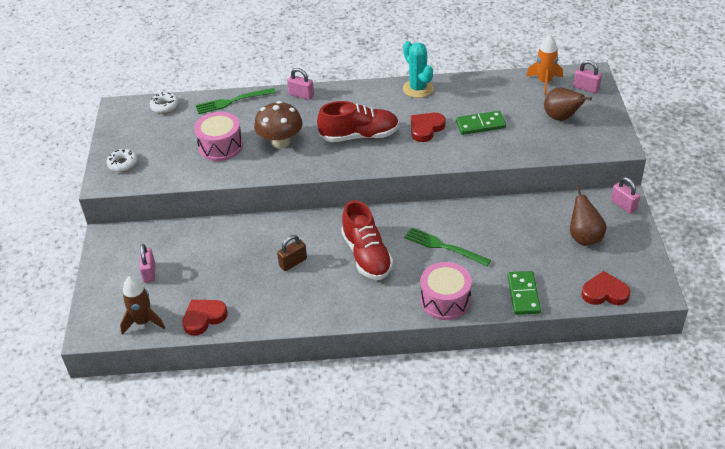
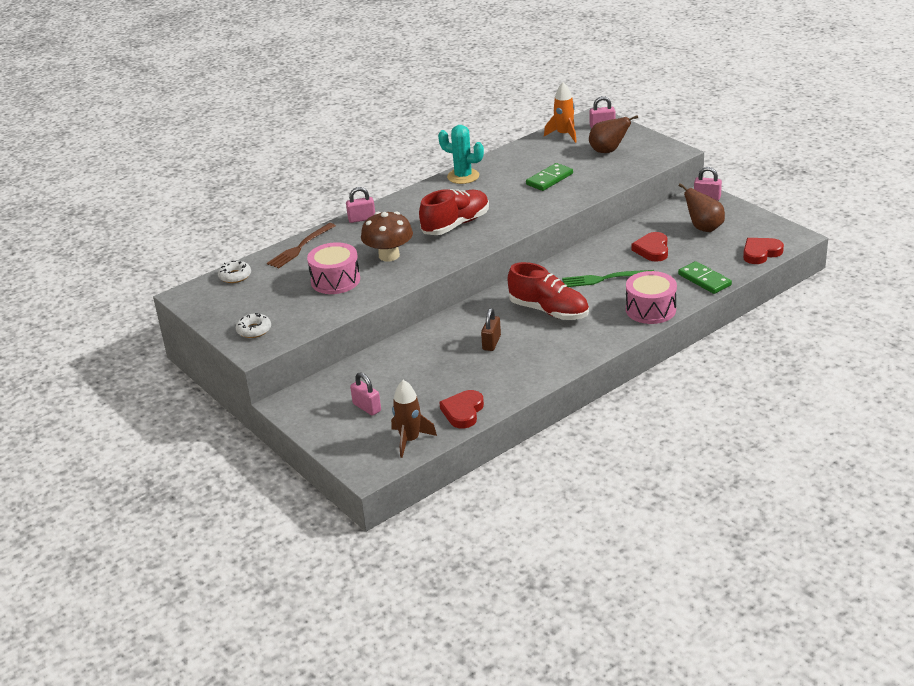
camera: 35 degrees left, 10 degrees down
(232, 101) = (300, 248): green fork -> brown fork
(426, 128) = (507, 198): red heart -> red heart (652, 250)

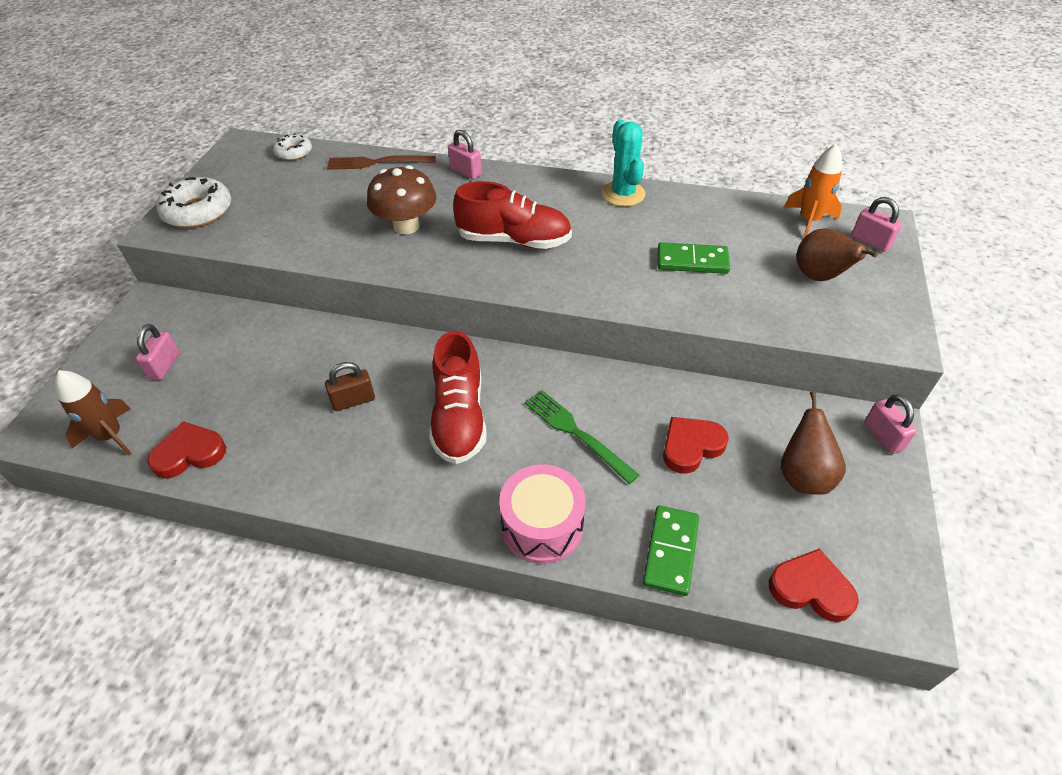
camera: 50 degrees right, 15 degrees up
(254, 330) = (198, 211): white donut -> white donut, size x1.69
(335, 280) = (328, 215): pink drum -> none

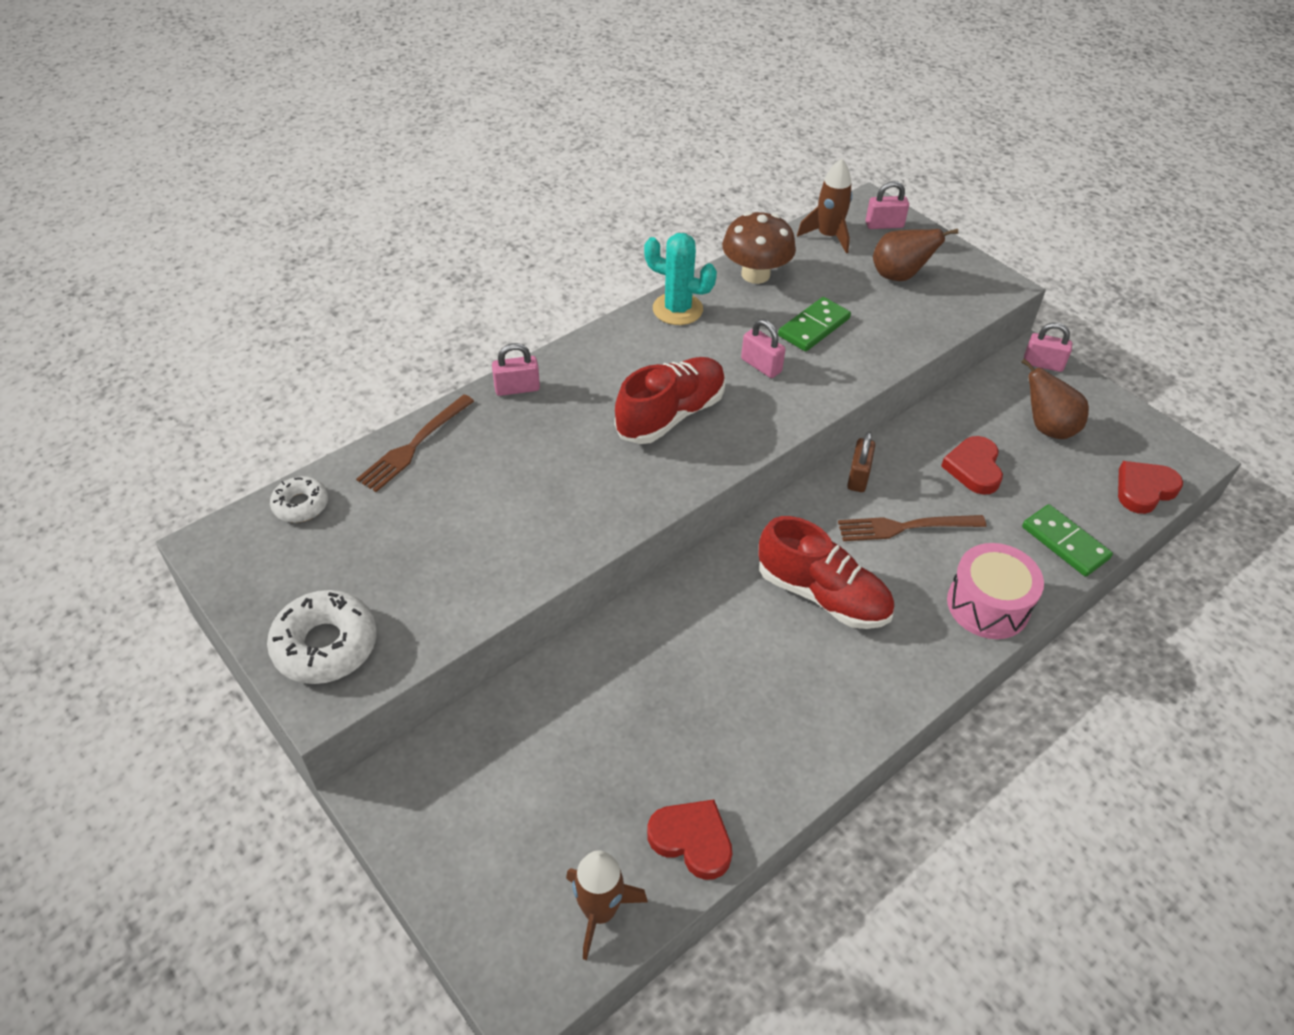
camera: 55 degrees left, 0 degrees up
(165, 365) = (522, 815): pink padlock -> pink padlock (761, 365)
(189, 453) = (692, 840): red heart -> red heart turned 105 degrees clockwise
(353, 401) = (732, 664): brown padlock -> brown padlock (858, 476)
(406, 226) = (562, 478): brown mushroom -> brown mushroom (755, 274)
(575, 432) = (904, 527): green fork -> brown fork
(808, 221) = (828, 236): orange rocket -> brown rocket

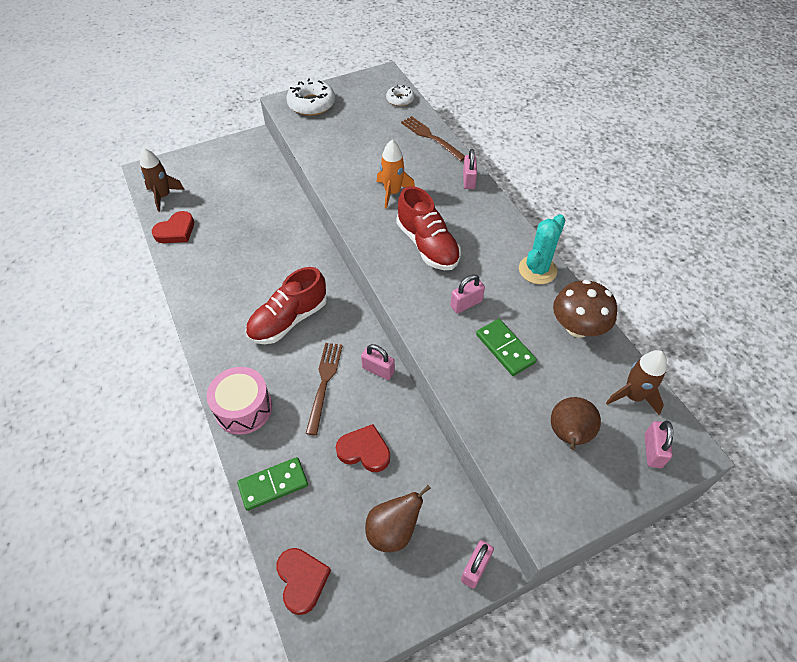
camera: 105 degrees right, 5 degrees up
(568, 471) = (392, 192): none -> orange rocket
(858, 476) = (378, 370): brown padlock -> pink padlock

